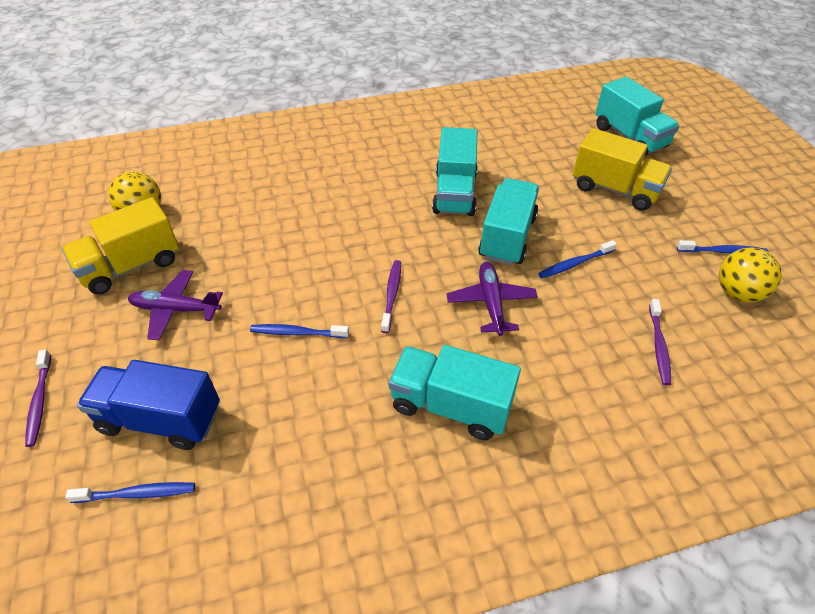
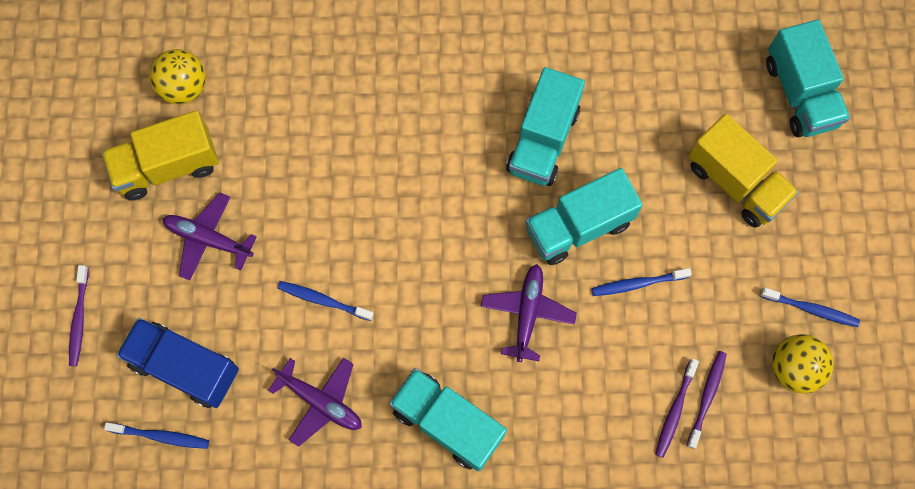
camera: 15 degrees right, 25 degrees up
(314, 417) = (321, 402): none -> purple plane
(392, 295) = (429, 276): purple toothbrush -> purple toothbrush (707, 397)
(507, 237) = (578, 226): turquoise truck -> turquoise truck turned 150 degrees counterclockwise

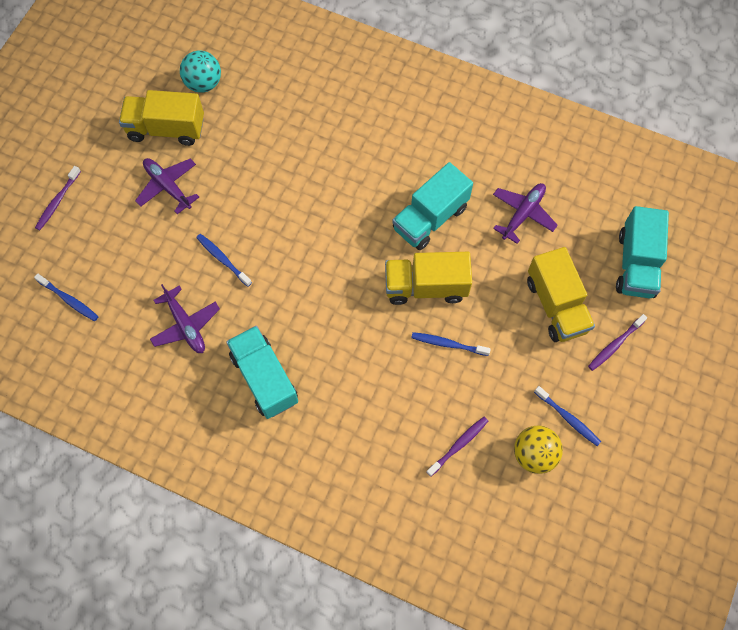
camera: 25 degrees right, 5 degrees down
(184, 87) = (203, 83): yellow ball -> turquoise ball
(185, 367) = (108, 262): blue truck -> none
(527, 313) = (359, 329): purple plane -> purple plane (523, 214)
(578, 226) = (425, 286): turquoise truck -> yellow truck
(675, 411) = (430, 444): purple toothbrush -> purple toothbrush (615, 345)

